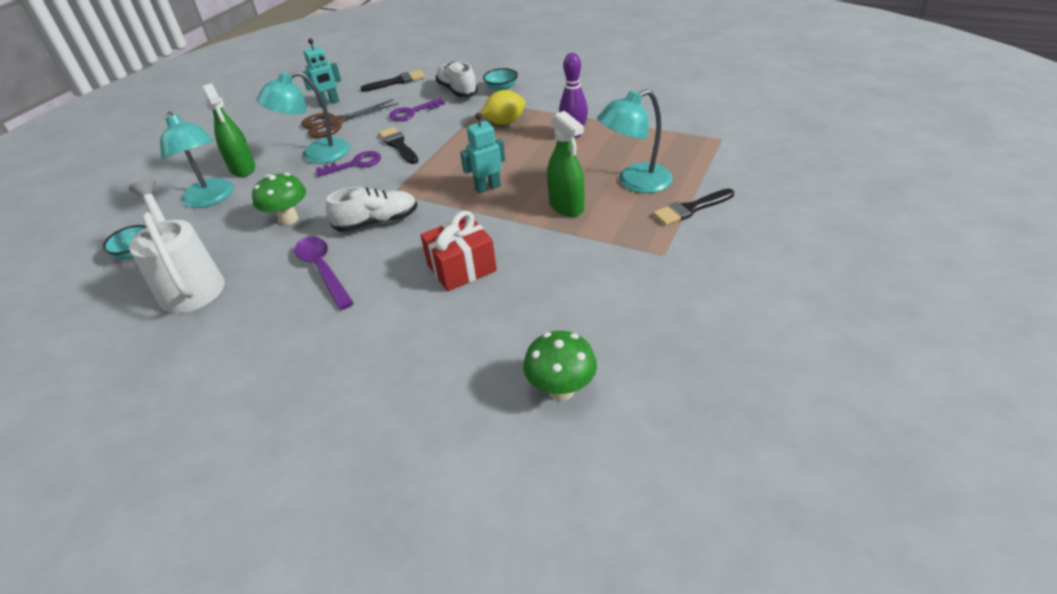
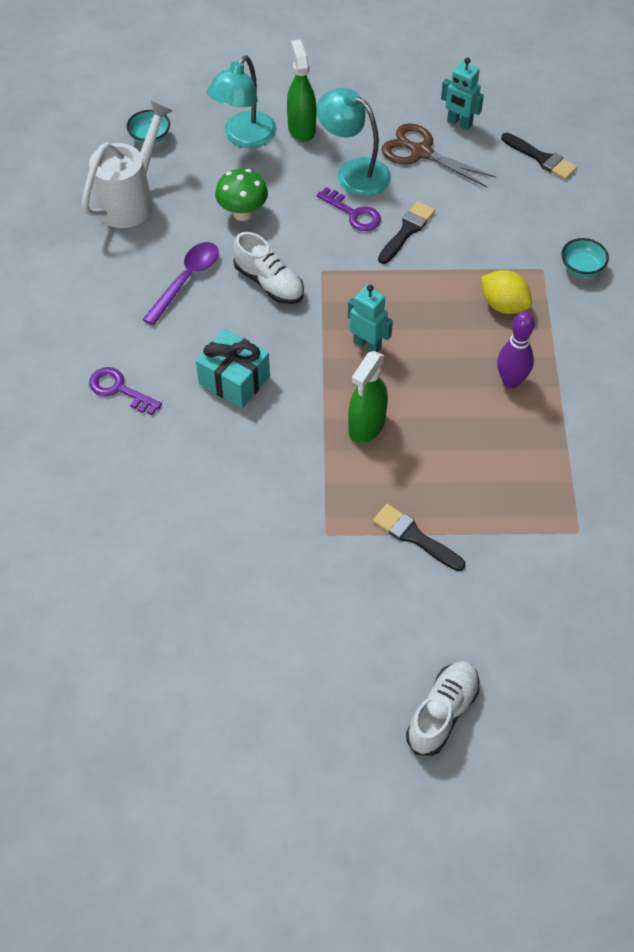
camera: 60 degrees right, 15 degrees up
(243, 168) = (301, 129): green spray bottle -> green spray bottle turned 135 degrees clockwise
(412, 112) = (479, 209): purple key -> purple key (119, 390)
(457, 90) = (552, 226): white shoe -> white shoe (442, 713)
(461, 268) = (234, 380): red gift -> turquoise gift
(561, 390) = (120, 512): green mushroom -> none
(635, 182) = (440, 472): turquoise lamp -> none

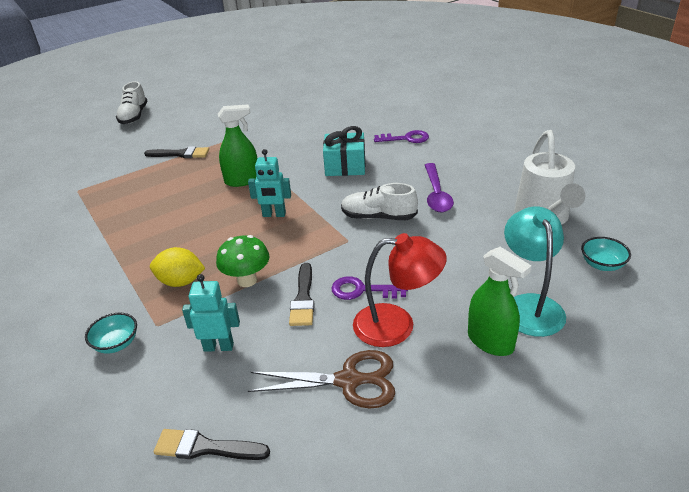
camera: 150 degrees right, 20 degrees down
(242, 213) = (451, 248): green mushroom -> green mushroom (247, 280)
(353, 172) = (397, 325): turquoise lamp -> red lamp
(366, 426) = (242, 180): green spray bottle -> green spray bottle turned 75 degrees clockwise
(459, 123) = (333, 443): turquoise robot -> turquoise robot (218, 347)
(511, 381) = (152, 238): purple bowling pin -> none

